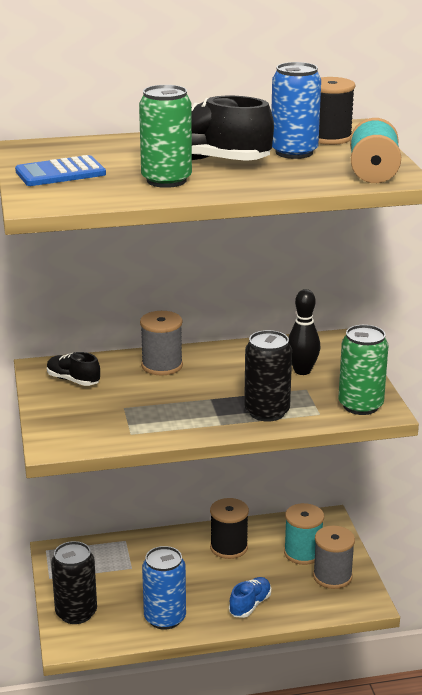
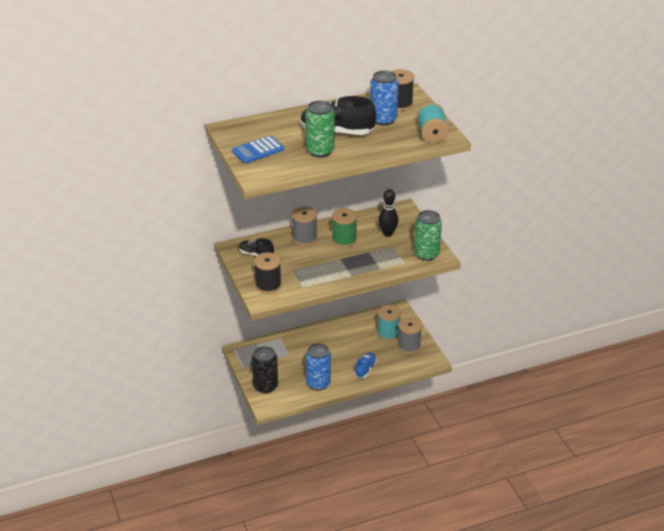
camera: 10 degrees left, 10 degrees up
(226, 373) = (344, 240): none -> green spool
(229, 547) = (344, 335): black spool -> black spool (268, 285)
(267, 412) = (375, 264): black can -> none

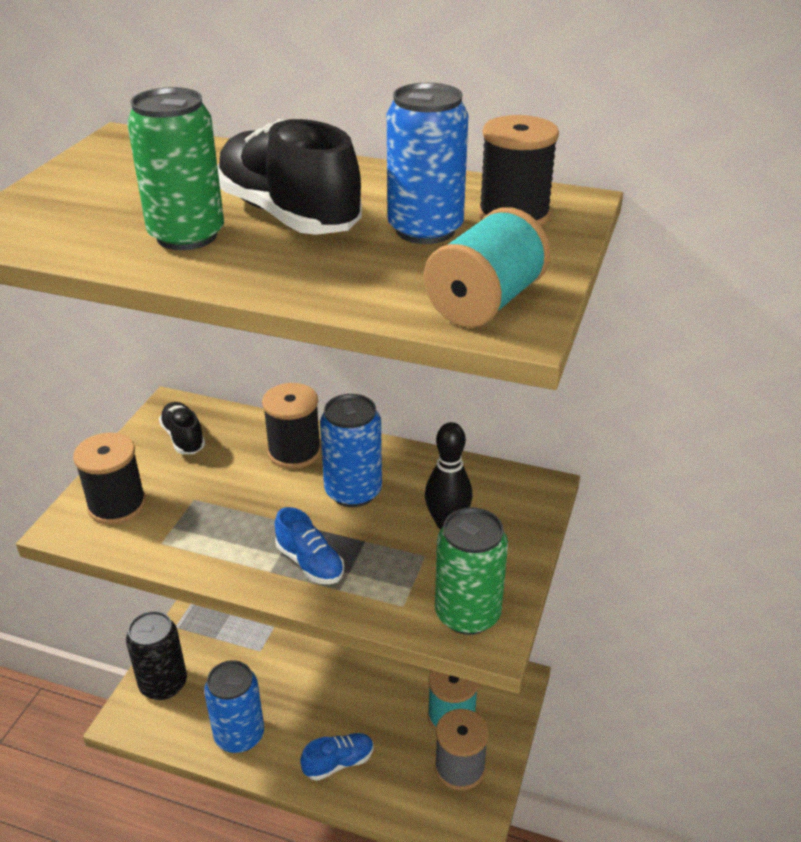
camera: 40 degrees right, 0 degrees up
(258, 150) = (90, 189): blue calculator -> none
(305, 238) = (294, 452): grey spool -> black spool
(344, 240) = (353, 491): green spool -> blue can
(360, 267) = (310, 563): none -> blue shoe

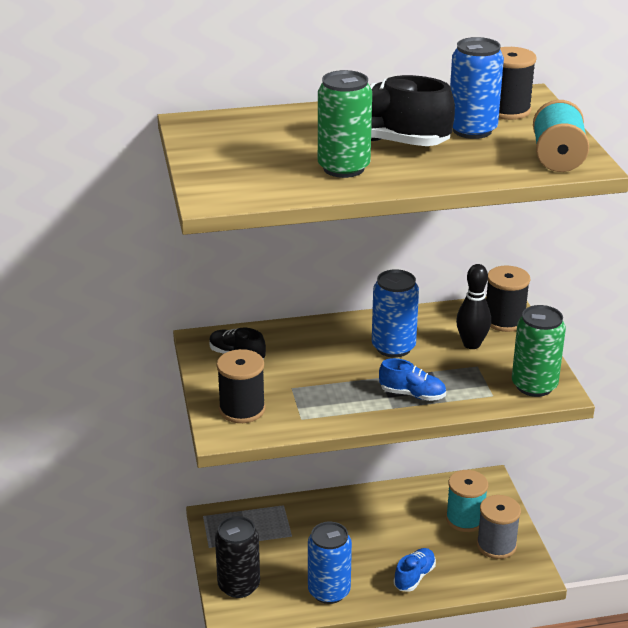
camera: 30 degrees left, 5 degrees down
(294, 452) = (326, 338): black spool -> black spool (504, 320)

